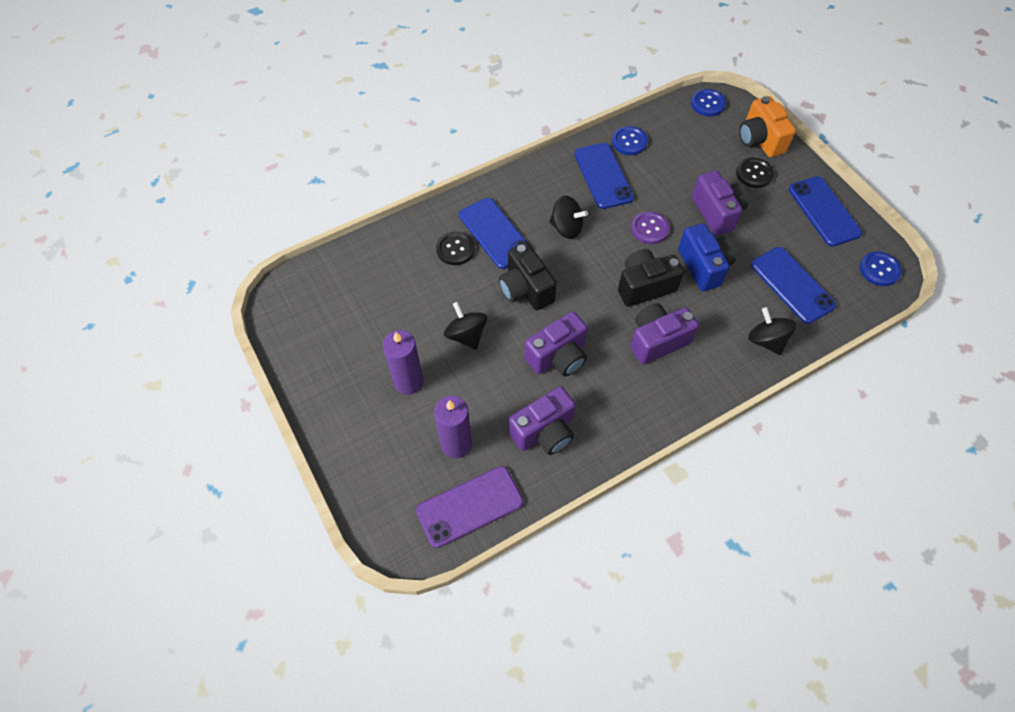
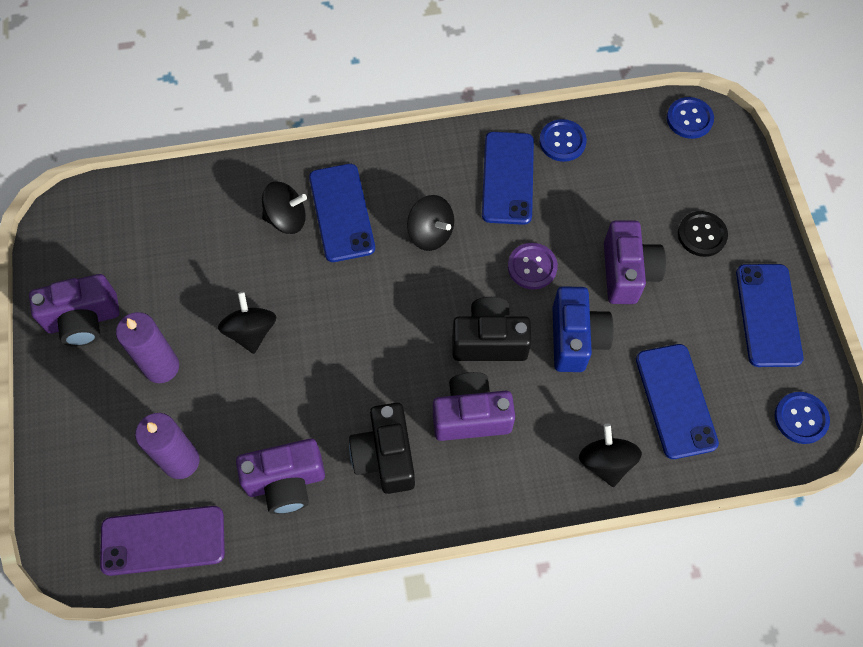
camera: 20 degrees right, 5 degrees up
(455, 249) = (286, 218): black button -> black spinning top
(526, 289) = (345, 297): black camera -> black camera (385, 456)
(558, 356) = (344, 395): purple camera -> purple camera (83, 320)
(760, 140) = (733, 190): orange camera -> none

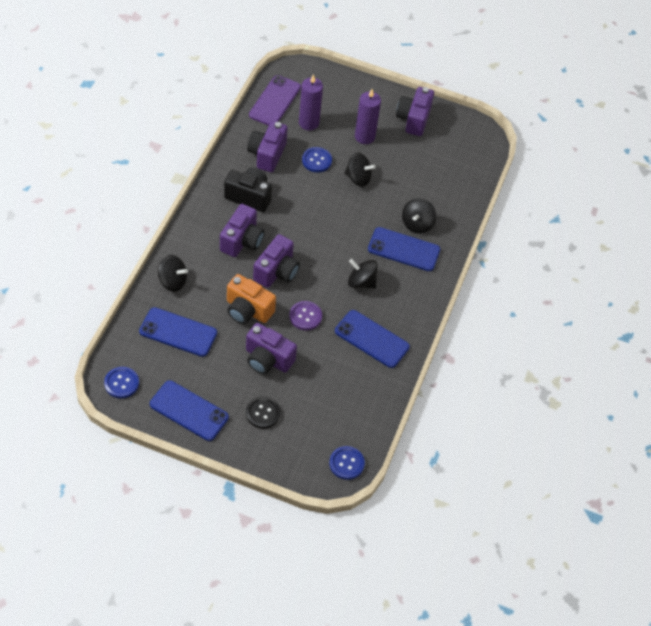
camera: 115 degrees right, 10 degrees down
(430, 233) = (361, 282): black spinning top -> black spinning top turned 45 degrees clockwise
(489, 341) = (276, 271): black camera -> purple camera
(562, 141) = (378, 382): blue button -> blue button (316, 160)
(576, 339) = (248, 310): blue camera -> orange camera

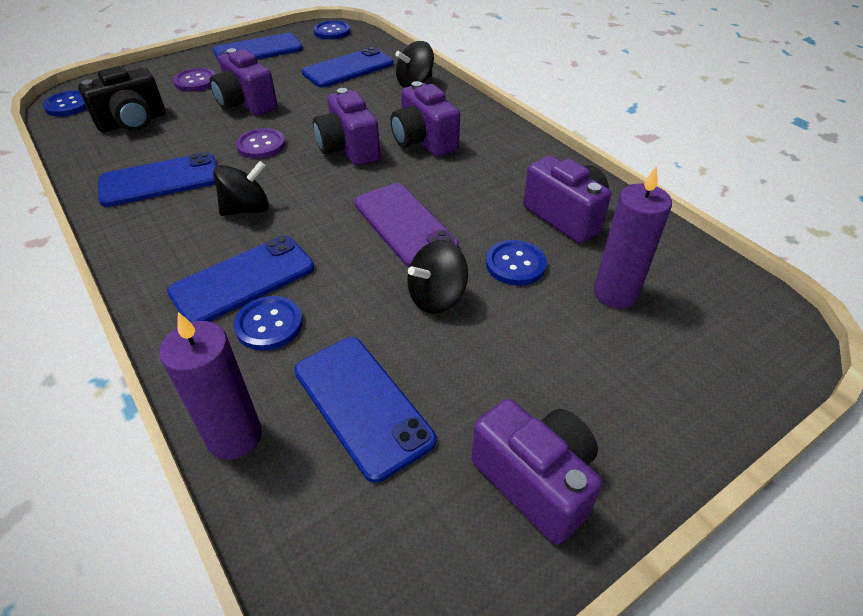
camera: 130 degrees right, 10 degrees down
(248, 310) = (321, 112): orange camera -> none
(249, 196) = (493, 171): black camera -> black camera (133, 122)
(263, 413) = (196, 81): black button -> purple button
(267, 359) = (246, 103): purple camera -> purple camera turned 105 degrees counterclockwise
(275, 101) = (695, 273): purple phone -> purple phone (404, 224)
(364, 136) = (533, 357): purple candle -> purple candle (234, 436)
(417, 224) = (269, 324): black spinning top -> blue button
(425, 175) = (362, 405): none -> blue phone

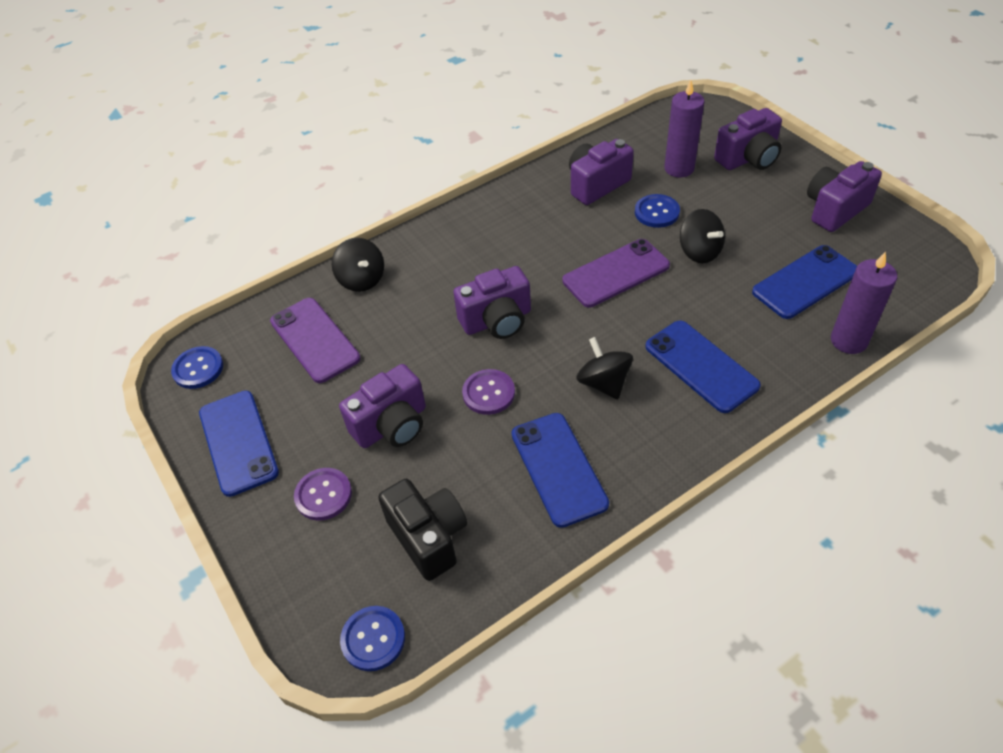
camera: 85 degrees left, 5 degrees up
(269, 324) = (747, 340): blue button -> none
(348, 68) = (314, 340): blue phone -> purple phone
(423, 141) = (484, 267): purple camera -> purple camera (748, 158)

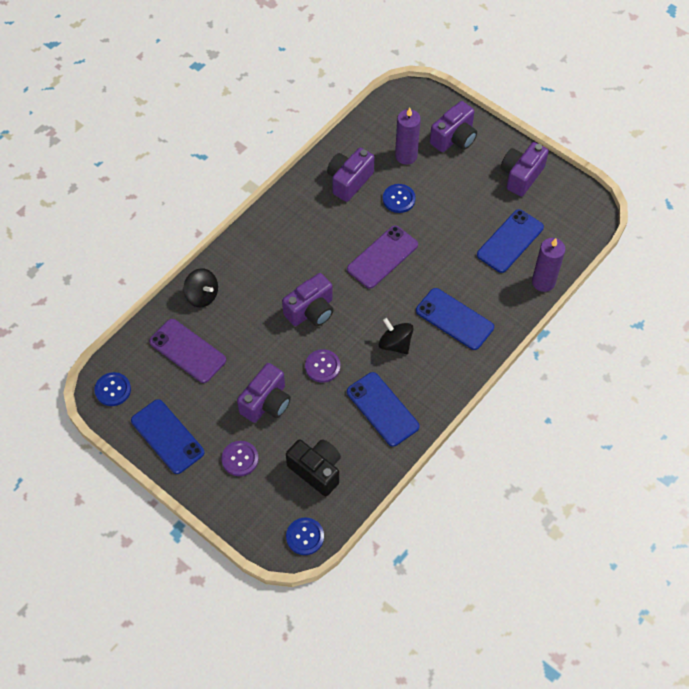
camera: 20 degrees left, 10 degrees up
(699, 252) = (435, 228): black spinning top -> none

